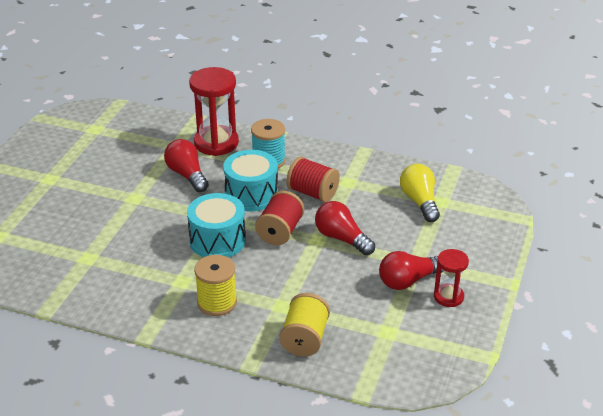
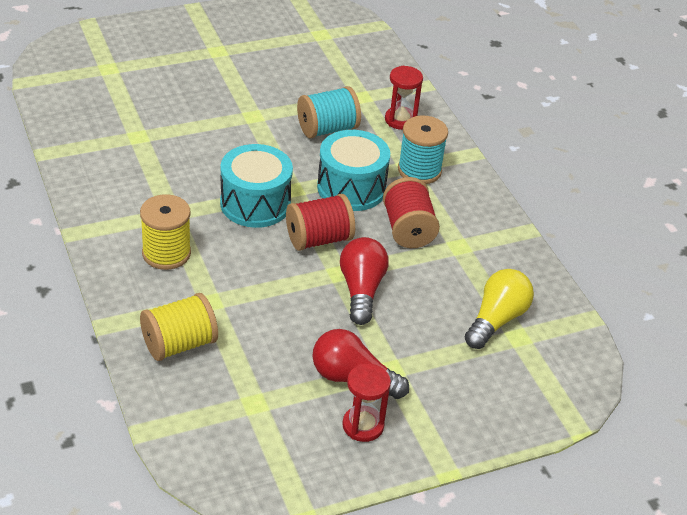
camera: 45 degrees right, 5 degrees up
(187, 175) = (327, 129): red light bulb -> turquoise spool
(216, 143) = (400, 120): red hourglass -> red hourglass, size x0.56

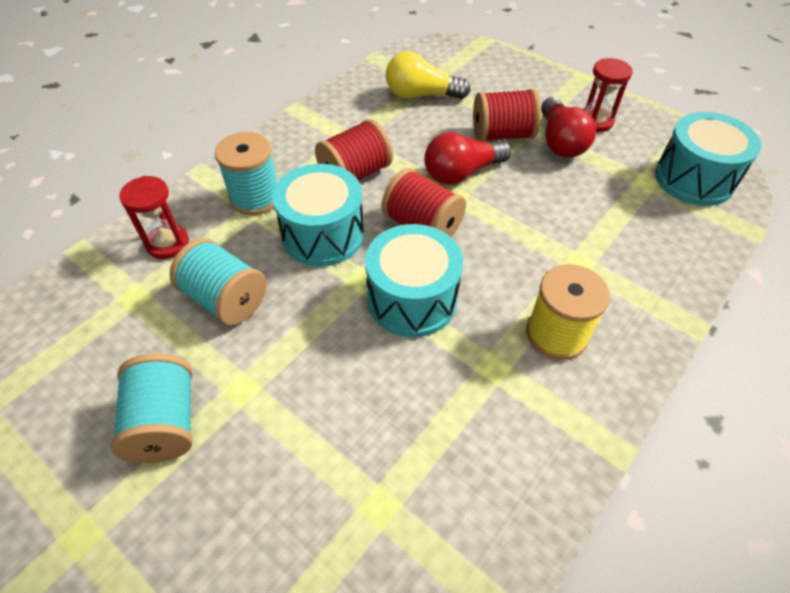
camera: 115 degrees left, 10 degrees up
(179, 344) = (649, 257): yellow spool -> none
(229, 440) = (694, 179): none -> turquoise drum
(256, 86) = (166, 423): none -> turquoise spool
(393, 344) = (502, 135): none -> red spool

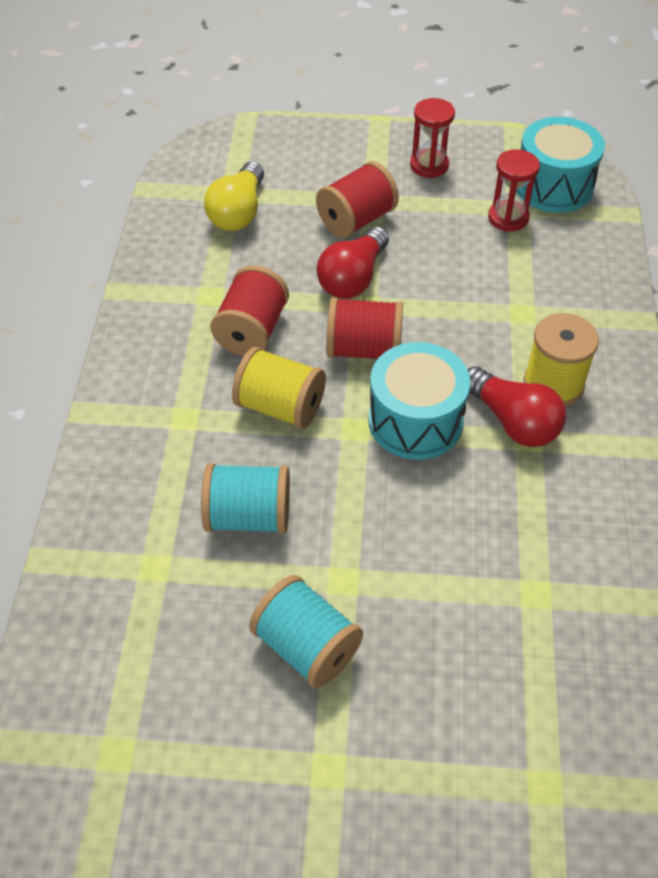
camera: 35 degrees left, 0 degrees up
(168, 243) = (132, 500): red hourglass -> red hourglass (508, 218)
(255, 197) = (174, 406): turquoise spool -> none
(323, 235) = (280, 407): turquoise drum -> yellow spool
(421, 95) = (238, 212): yellow light bulb -> yellow light bulb turned 45 degrees counterclockwise
(560, 142) = (415, 202): red light bulb -> red light bulb (513, 421)

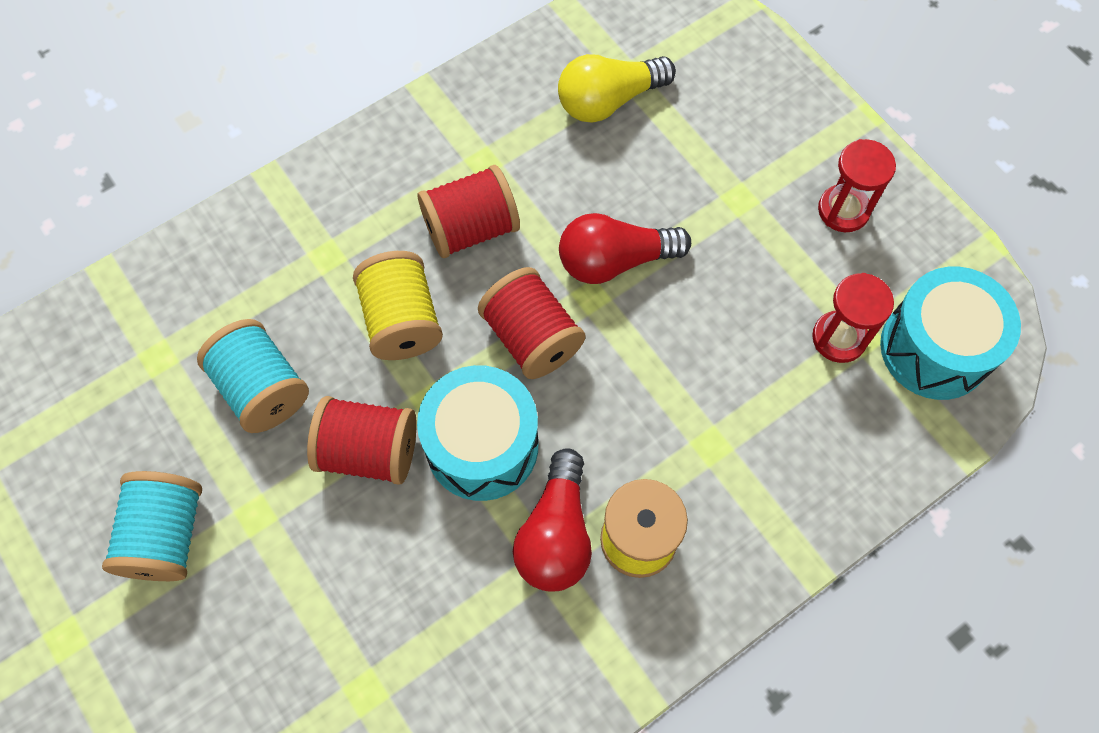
camera: 50 degrees right, 15 degrees up
(356, 220) = (697, 204): red spool -> red spool (369, 451)

